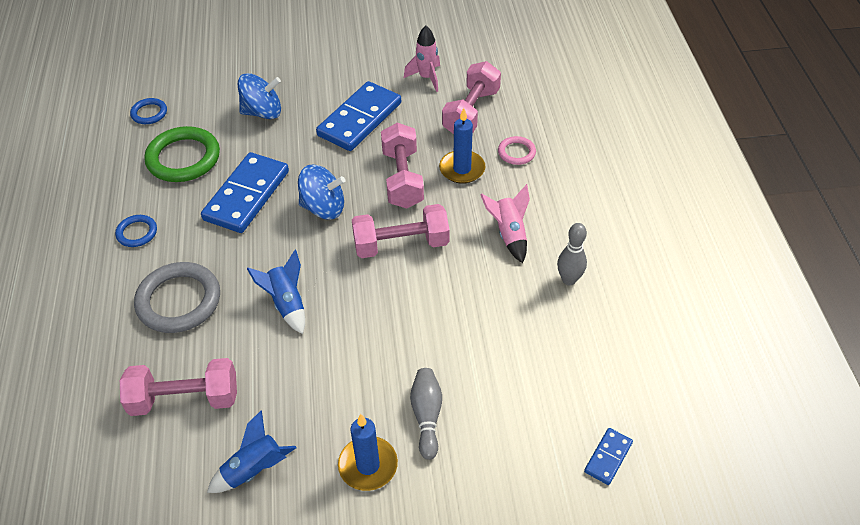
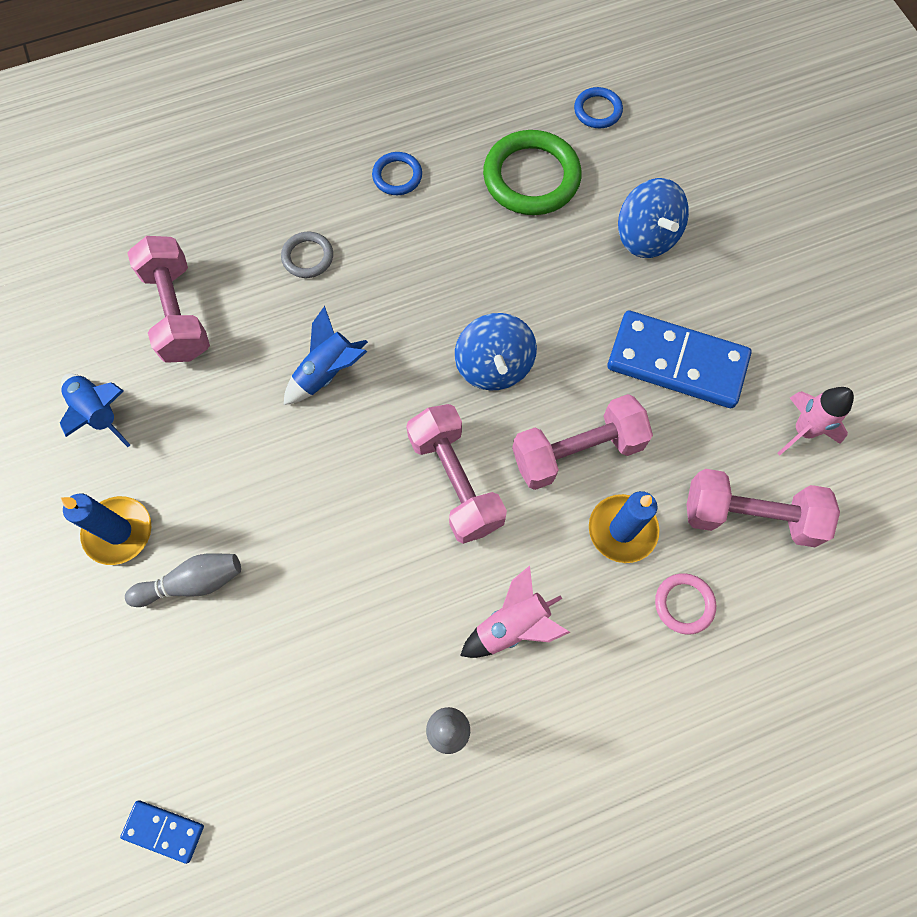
camera: 75 degrees right, 20 degrees up
(179, 301) = (308, 257): grey ring -> grey ring, size x0.51
(246, 195) = (489, 269): blue domino -> none

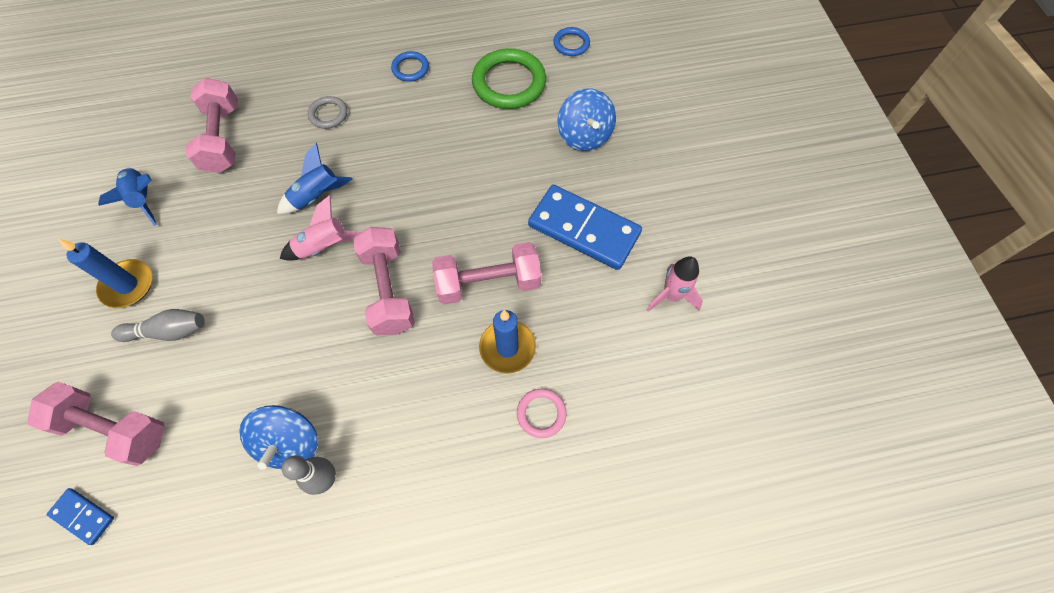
camera: 10 degrees right, 5 degrees down
(494, 366) = (442, 211): blue spinning top -> blue spinning top (290, 443)
(512, 625) = (400, 406): pink rocket -> pink rocket (324, 247)
(749, 516) = (612, 354): pink dumbbell -> pink dumbbell (114, 428)

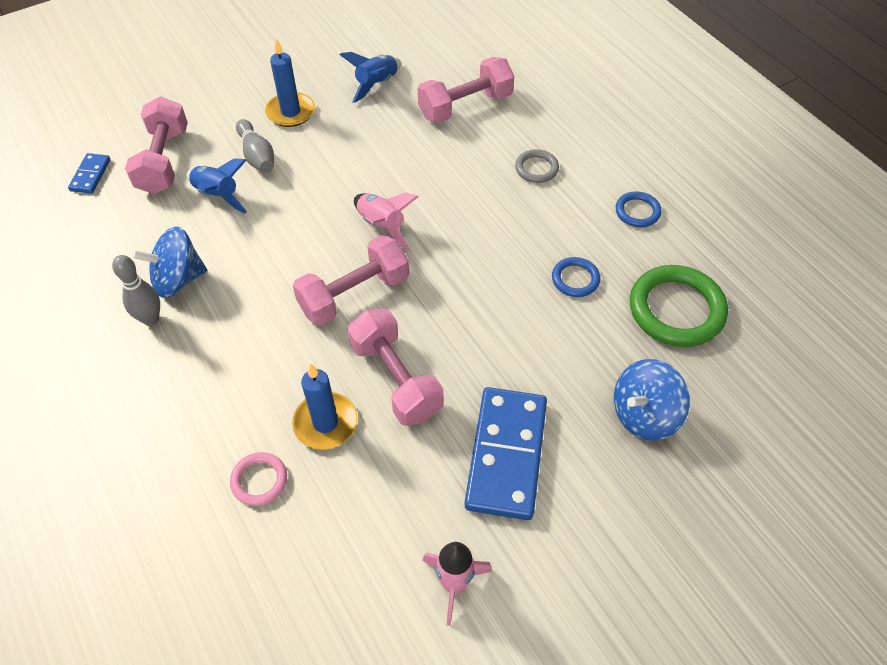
camera: 70 degrees right, 10 degrees down
(317, 196) = (435, 198): blue rocket -> blue rocket (218, 195)
(571, 44) = (782, 356): blue ring -> blue ring (575, 279)

